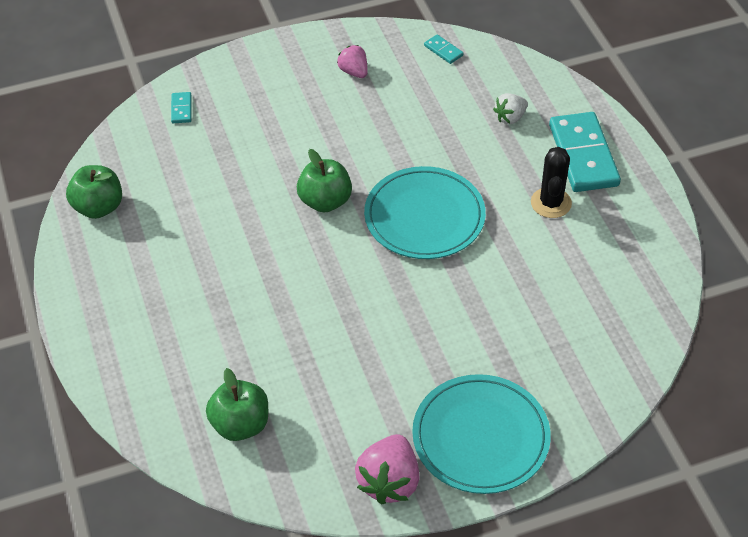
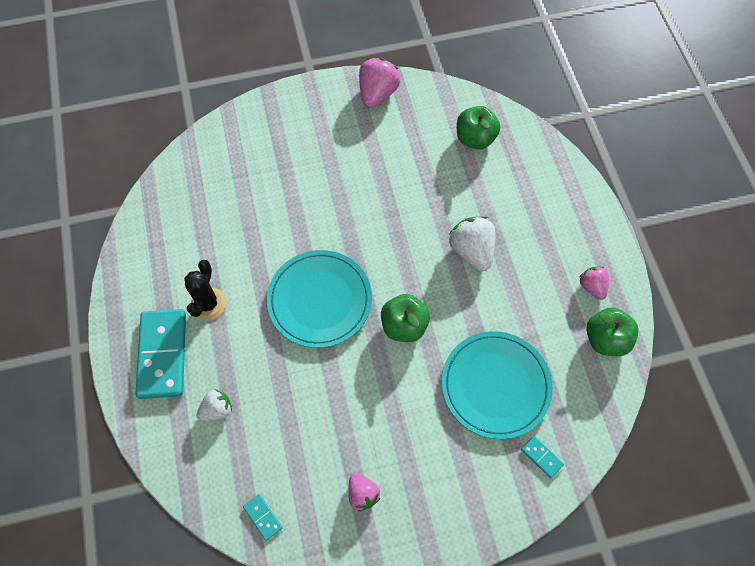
camera: 175 degrees left, 15 degrees up
(104, 256) = (592, 286): none -> pink strawberry
(181, 109) = (541, 457): turquoise domino -> turquoise domino turned 45 degrees counterclockwise
(247, 282) = (471, 251): none -> white strawberry
(480, 437) = (312, 116): turquoise plate -> turquoise plate (495, 385)

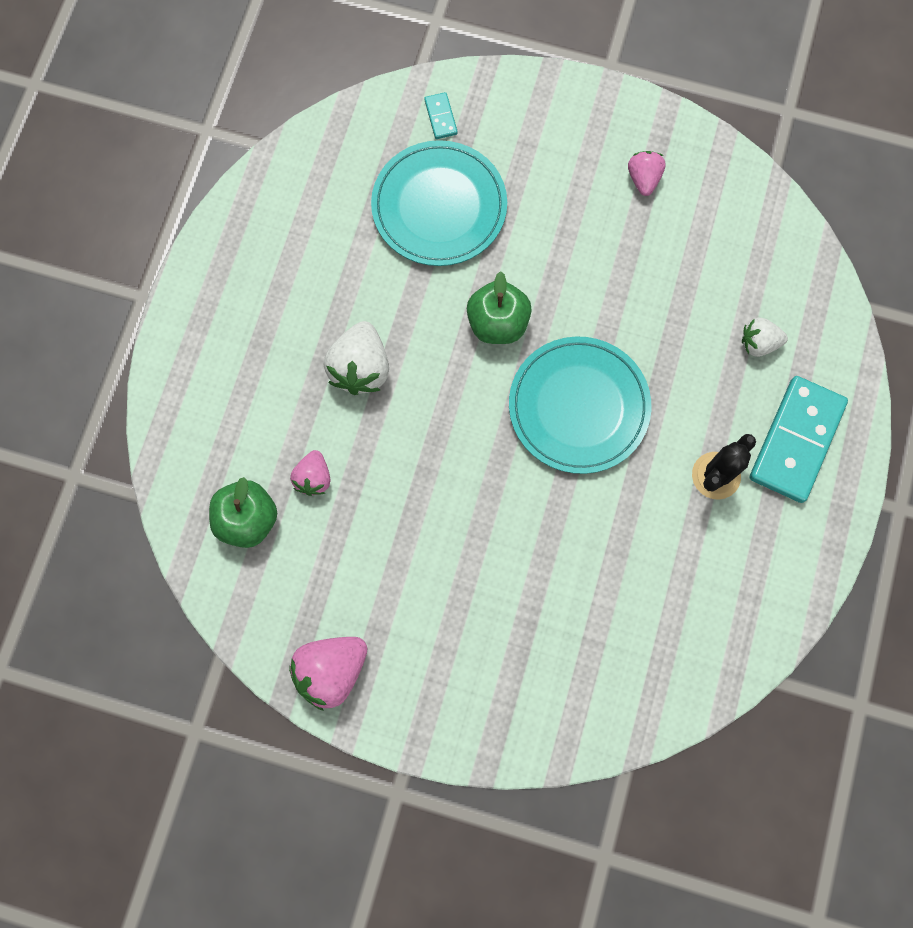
camera: 150 degrees left, 10 degrees up
(262, 517) = (757, 210): turquoise domino -> none
(592, 286) = (254, 250): pink strawberry -> pink strawberry (313, 478)
(605, 339) = (285, 189): green apple -> none

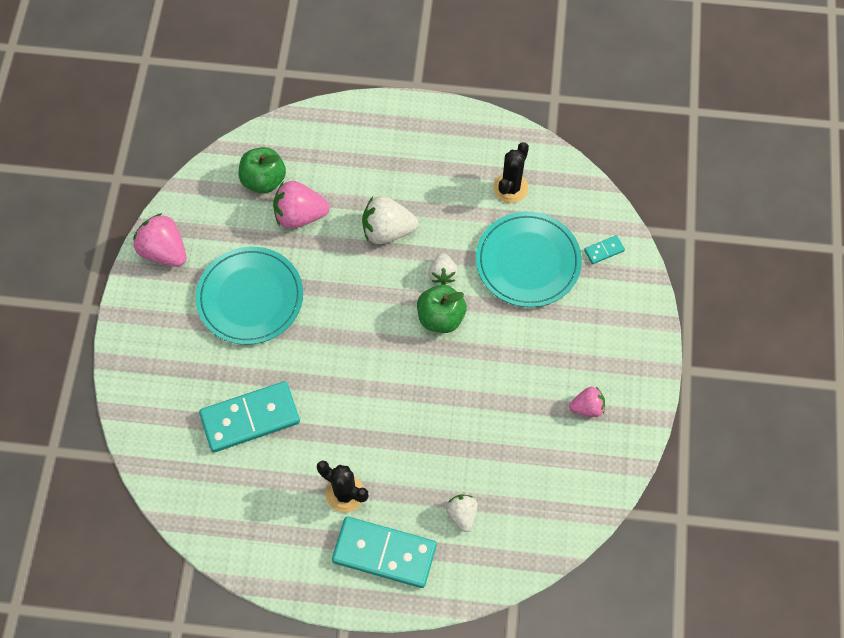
camera: 80 degrees right, 10 degrees down
(313, 478) = (300, 215): pink strawberry -> pink strawberry, size x1.66
(329, 206) = (510, 188): none -> black cactus
(437, 310) = (442, 274): none -> white strawberry
(578, 407) = (384, 385): turquoise plate -> turquoise plate (250, 298)
(598, 581) = (250, 418): none -> turquoise domino

